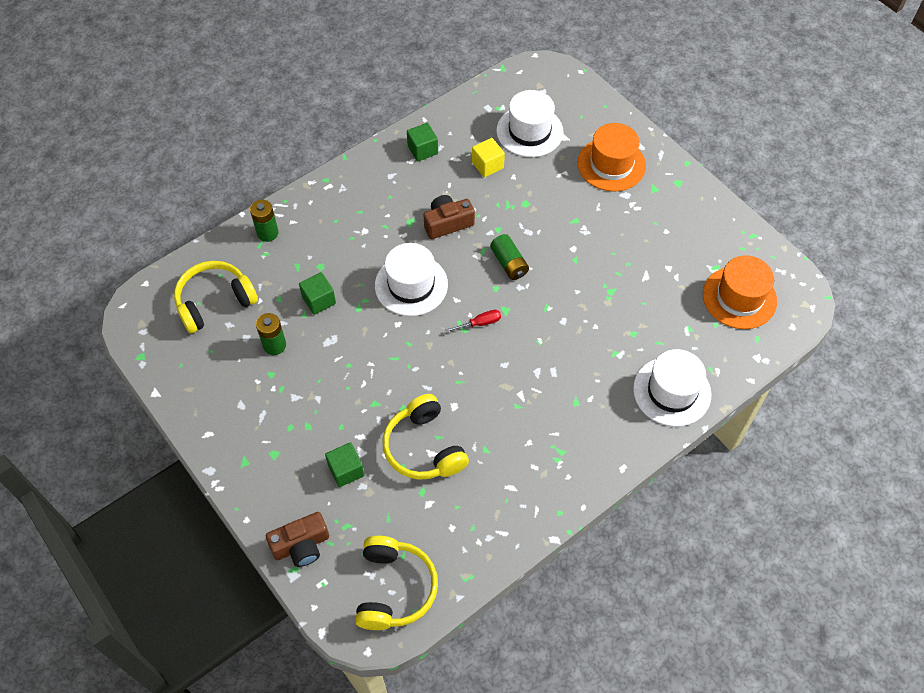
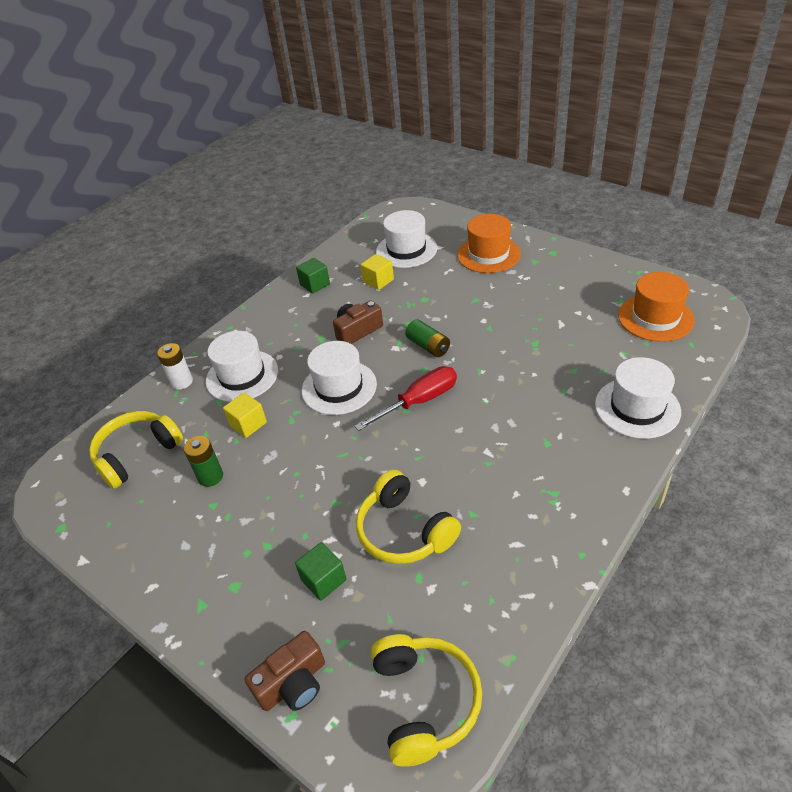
camera: 10 degrees left, 15 degrees down
(267, 233) = (182, 382): green battery -> white battery
(319, 300) = (248, 424): green cube -> yellow cube
(325, 243) = (242, 376): none -> white hat
(480, 323) = (420, 401): red screwdriver -> red screwdriver, size x1.93

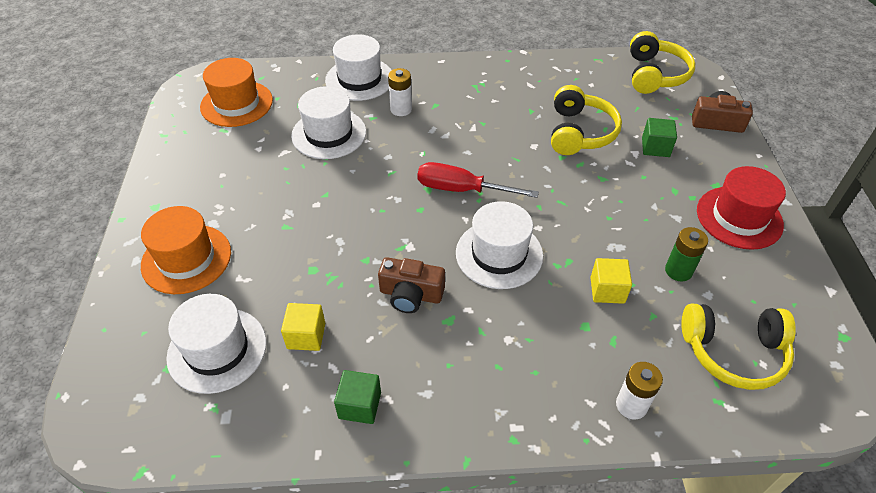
camera: 135 degrees left, 5 degrees up
(192, 567) = (739, 217): none -> red hat
(242, 376) = (565, 350): white hat -> white hat (329, 134)
(425, 701) = (655, 74): yellow headphones -> yellow headphones turned 150 degrees clockwise
(428, 346) = (387, 223): green battery -> none
(560, 415) = (401, 109): none -> white battery

